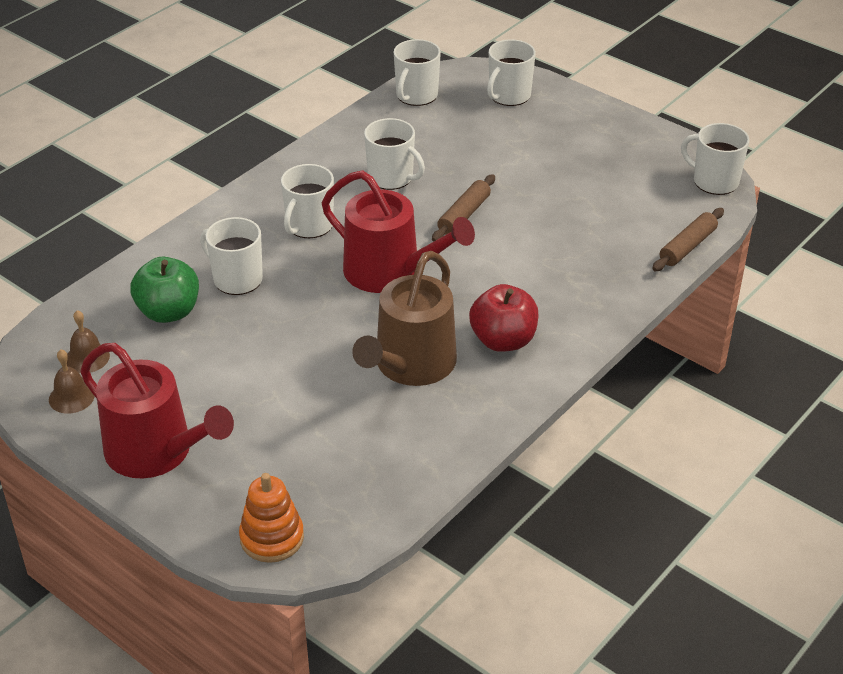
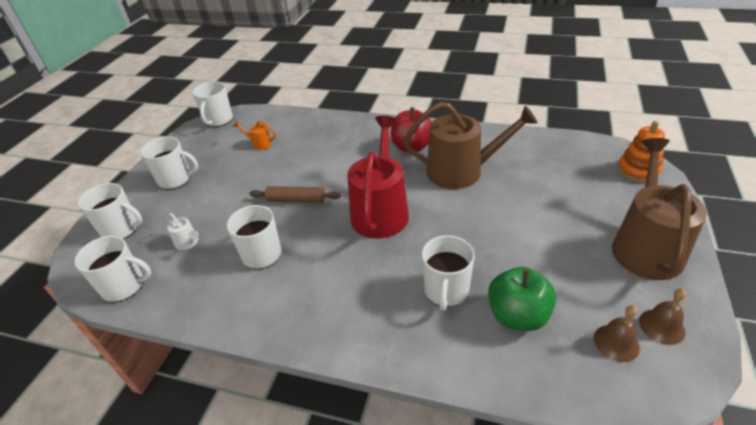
camera: 110 degrees left, 0 degrees up
(156, 452) = (646, 246): red watering can -> brown watering can
(309, 225) = (351, 277): white mug -> white mug (175, 179)
(449, 134) = (188, 243): none -> white watering can
(617, 208) = (260, 144): none -> orange watering can
(687, 247) = (287, 114): brown rolling pin -> none

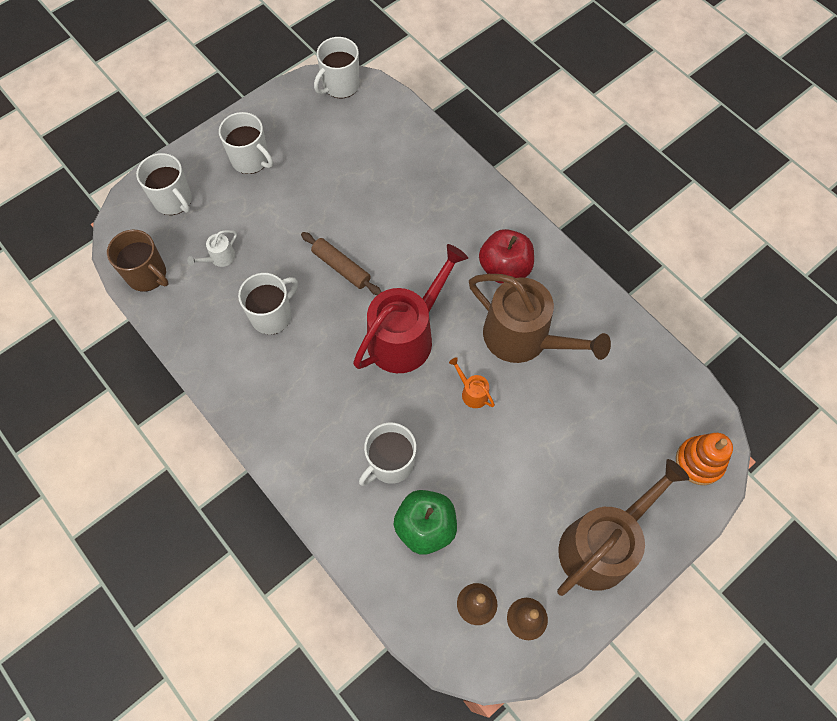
camera: 30 degrees right, 25 degrees up
(124, 286) = (147, 275): white mug -> brown mug
(188, 243) = (219, 258): white watering can -> white watering can turned 60 degrees clockwise
(260, 144) = (358, 157): orange watering can -> orange watering can (472, 392)

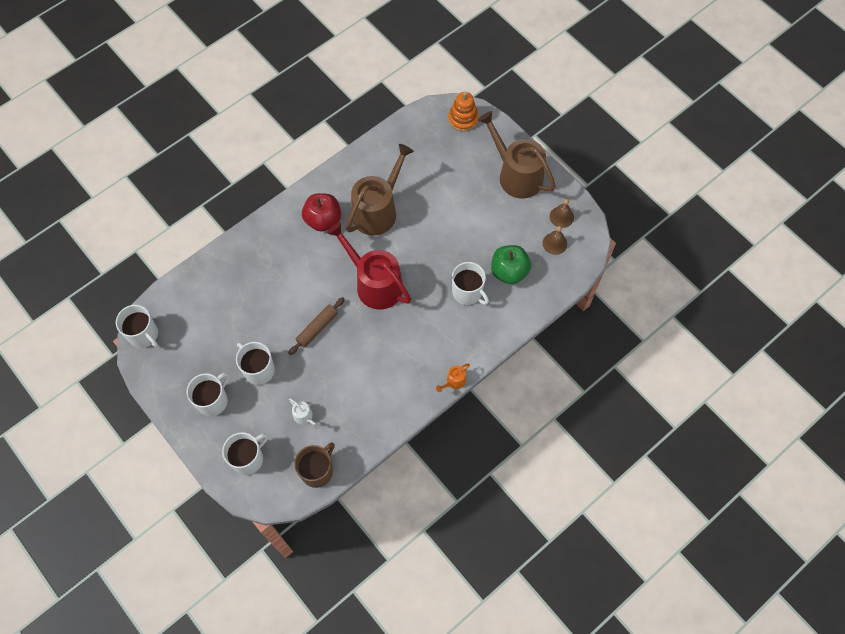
camera: 90 degrees left, 0 degrees up
(272, 315) = (356, 374): white mug -> white mug (258, 369)
(472, 392) = (417, 243): orange watering can -> orange watering can (454, 381)

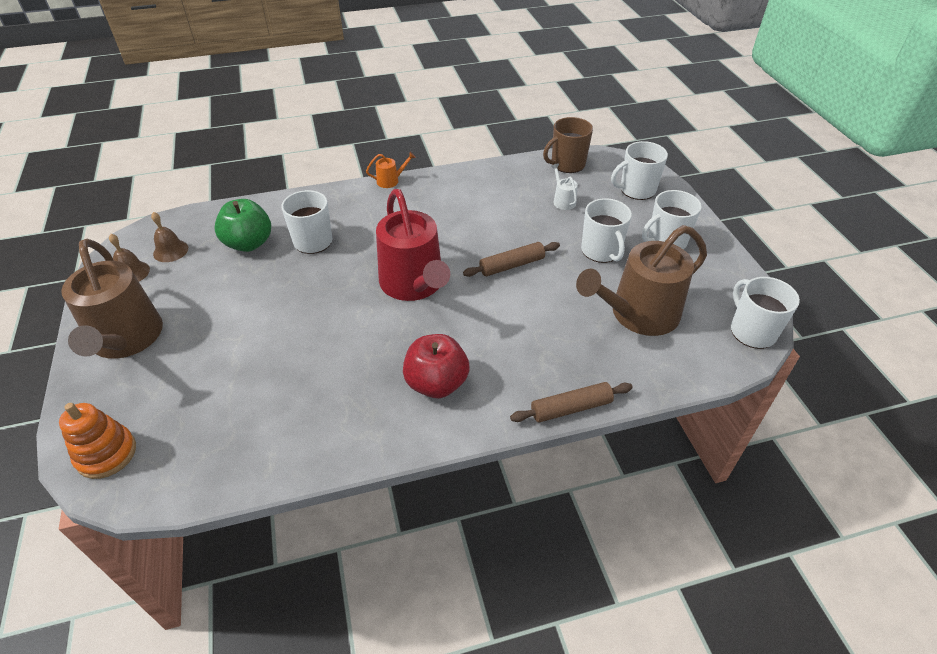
camera: 155 degrees left, 20 degrees down
(243, 235) = (571, 408): none -> brown rolling pin
(378, 210) = (349, 366): brown watering can -> brown watering can (638, 314)

